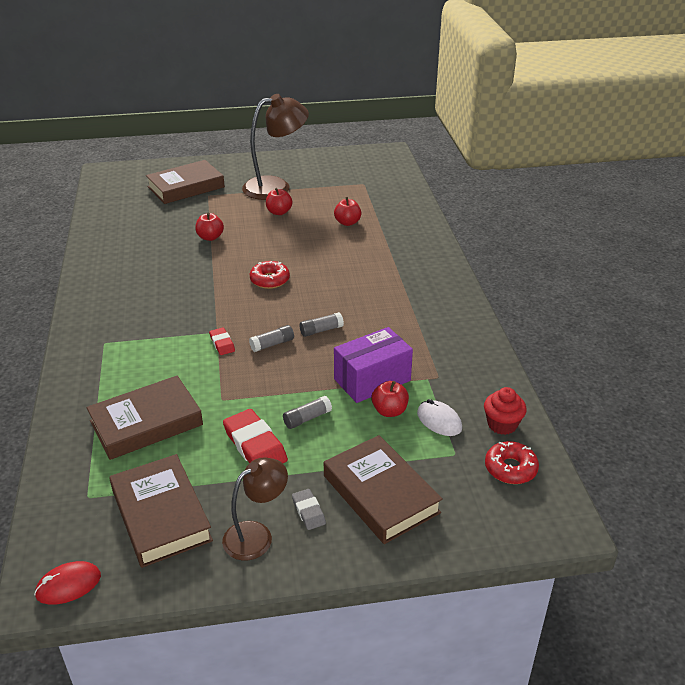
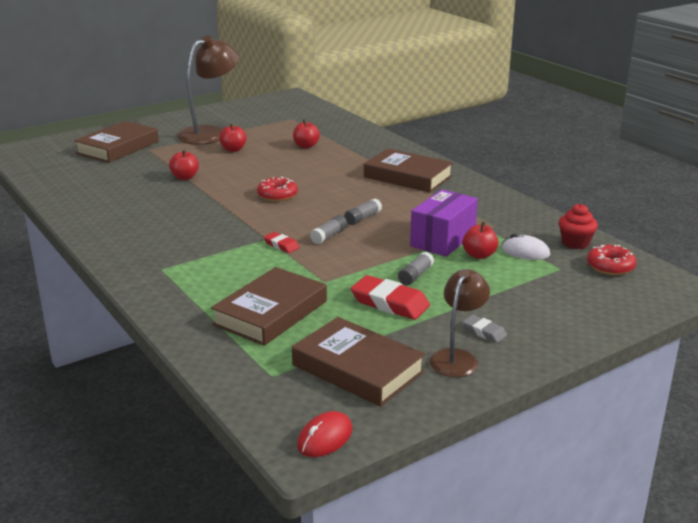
camera: 25 degrees left, 10 degrees down
(380, 494) = (530, 306): brown book -> brown book (407, 176)

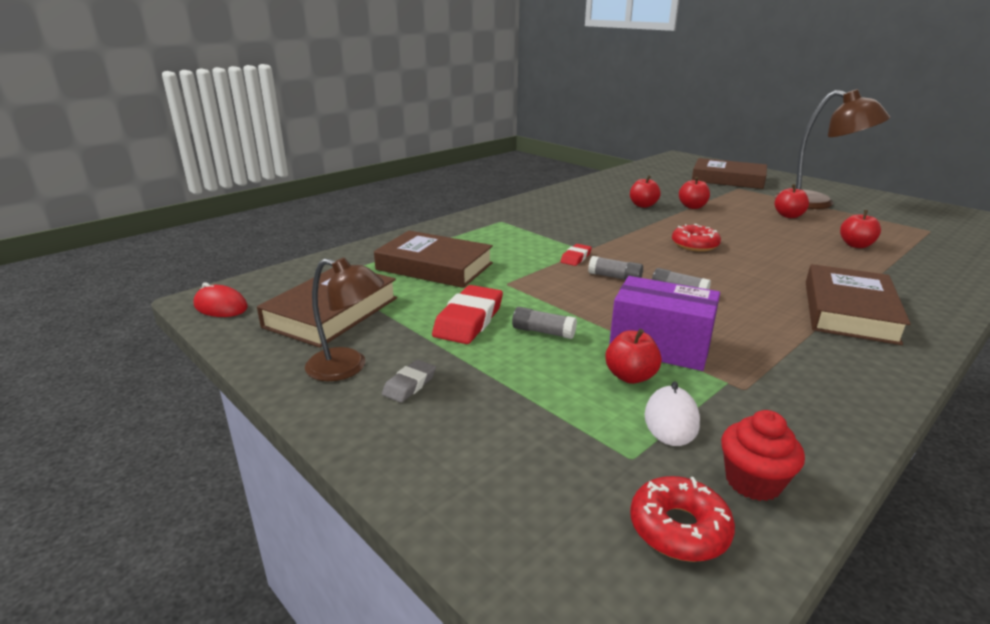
camera: 80 degrees right, 0 degrees up
(165, 196) = (643, 205): none -> red apple

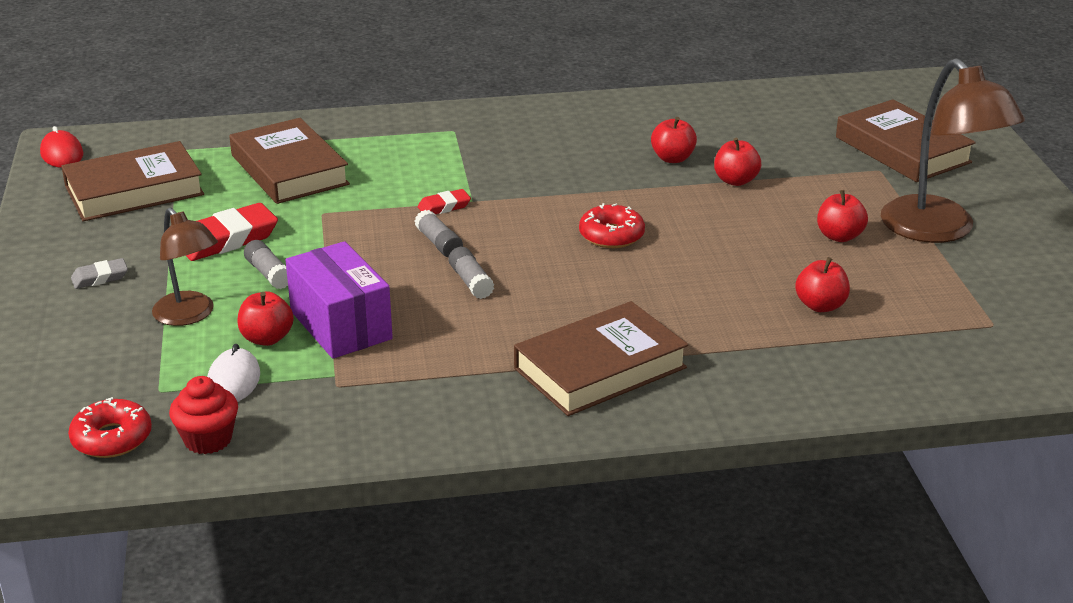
camera: 35 degrees right, 5 degrees up
(348, 367) = (79, 246): brown lamp -> brown lamp (189, 315)
(671, 420) = (233, 381): white mouse -> white mouse turned 45 degrees counterclockwise

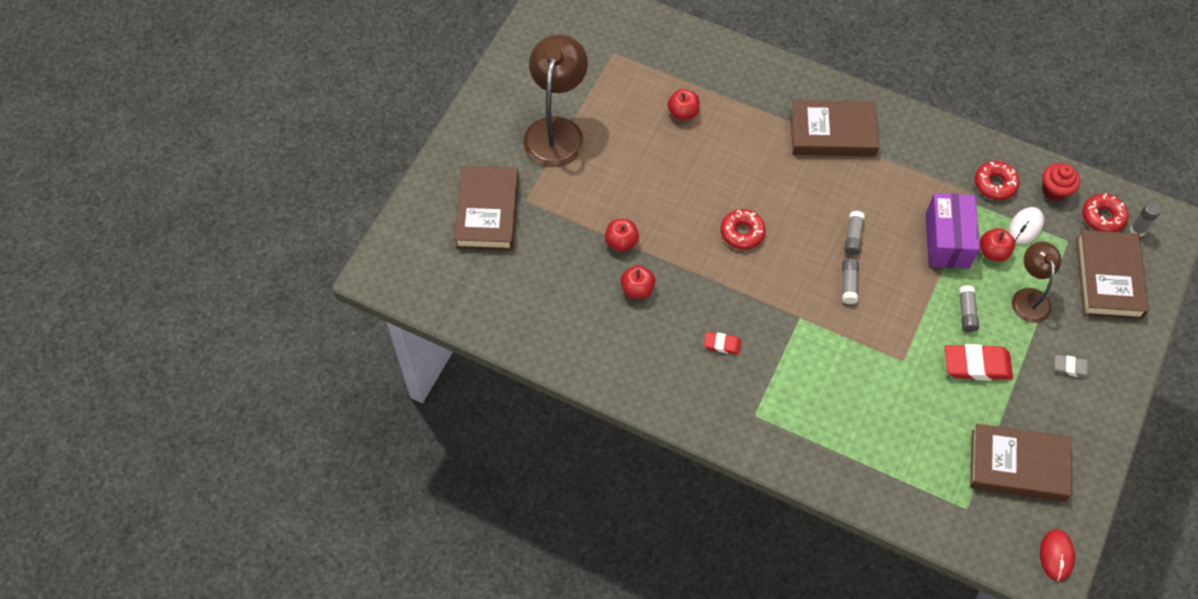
camera: 145 degrees left, 30 degrees up
(46, 445) = (1137, 230): none -> grey glue stick
(289, 170) = (899, 429): brown book -> brown book (1108, 278)
(310, 409) = (995, 184): none -> red donut
(444, 206) = (821, 322): red eraser -> red eraser (722, 344)
(839, 236) = (615, 157): red apple -> none

